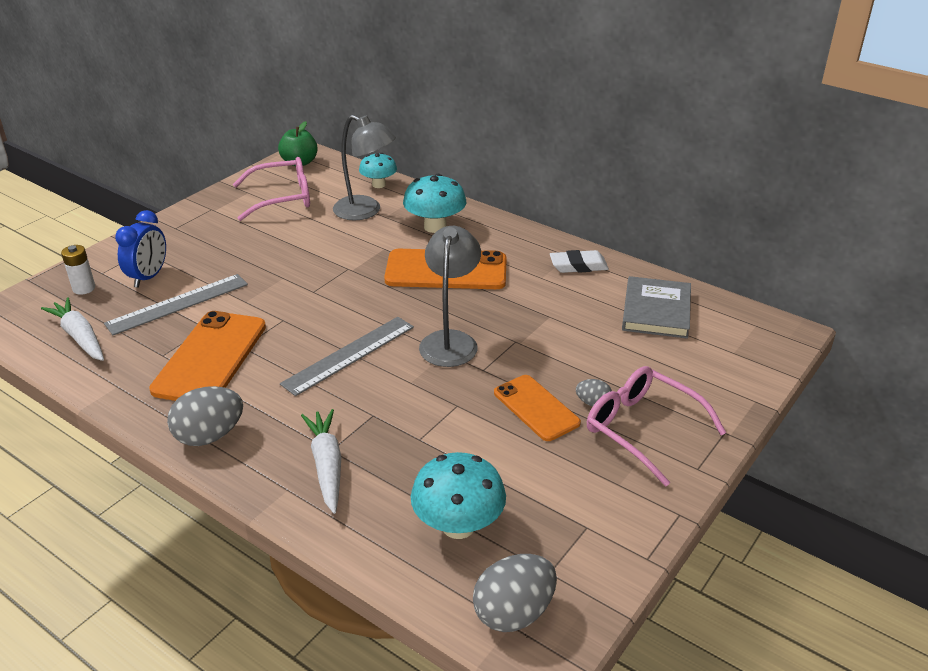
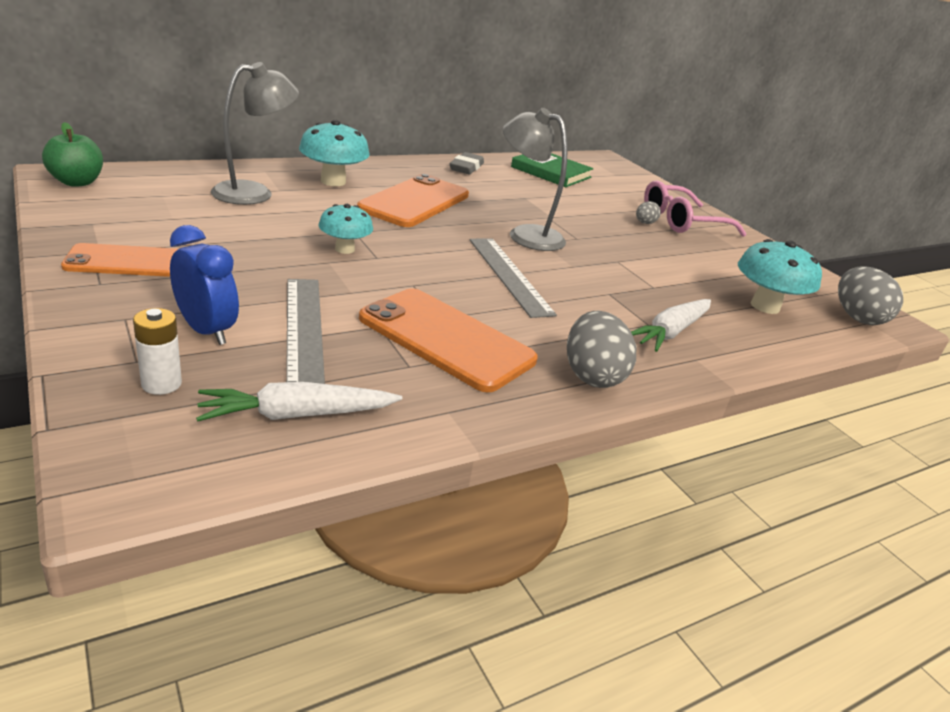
camera: 70 degrees left, 5 degrees down
(282, 198) = (146, 213): pink glasses -> none
(327, 465) = (671, 332): white carrot -> white carrot turned 60 degrees counterclockwise
(379, 184) = (209, 172): turquoise mushroom -> turquoise mushroom (344, 249)
(536, 408) = (639, 239): orange phone -> orange phone (124, 261)
(578, 266) = (466, 167): white eraser -> grey eraser
(656, 311) = (551, 172): grey book -> green book

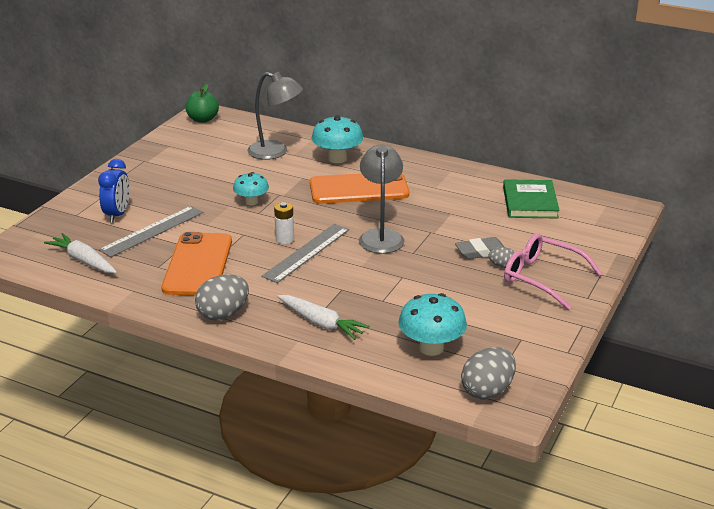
camera: 60 degrees right, 0 degrees up
(124, 261) = (146, 170): orange phone -> none
(161, 384) = (67, 227): white battery -> white battery (284, 239)
(466, 167) = (461, 177): grey eraser -> grey eraser (481, 252)
(671, 332) = (321, 323): white carrot -> white carrot turned 150 degrees counterclockwise

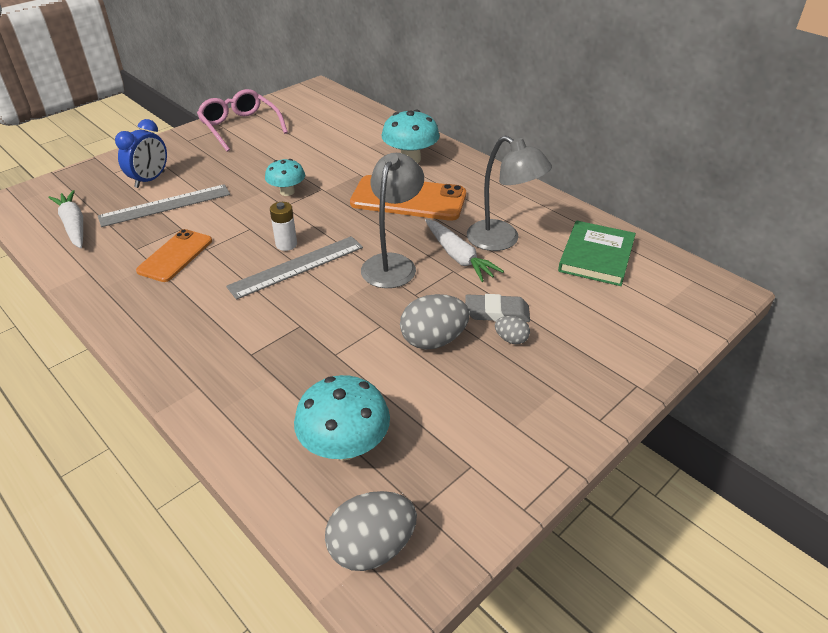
camera: 20 degrees right, 10 degrees up
(198, 265) = (175, 256): orange phone -> orange phone, size x0.63
(203, 119) = (310, 94): green apple -> none
(223, 314) = (148, 327): grey egg -> grey egg (433, 340)
(275, 152) = (353, 140): grey lamp -> grey lamp (502, 240)
(321, 323) = (242, 369): white carrot -> white carrot (458, 257)
(543, 278) = (554, 372): pink glasses -> pink glasses (240, 127)

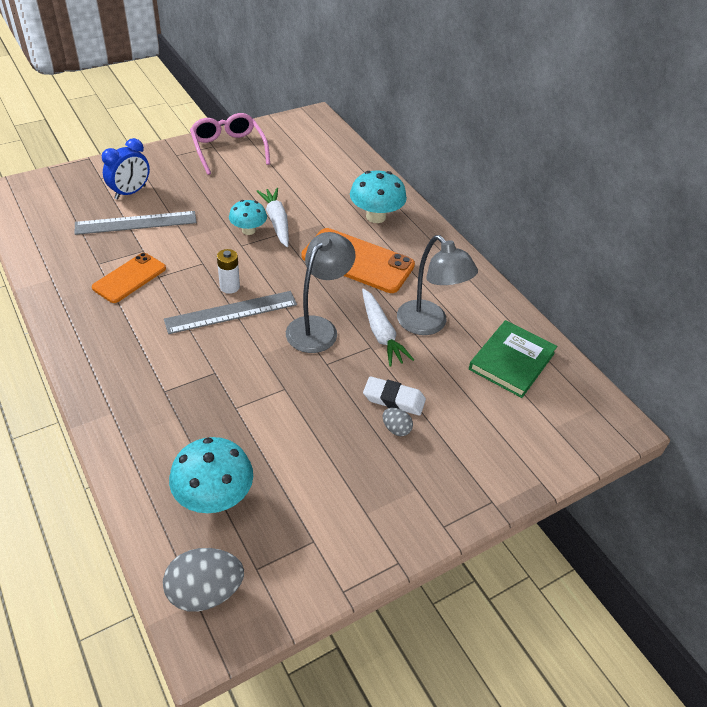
camera: 10 degrees right, 5 degrees up
(74, 225) = (52, 228): white carrot -> white carrot (277, 222)
(433, 340) = (326, 414): grey egg -> none
(497, 312) = (394, 399): grey eraser -> white eraser

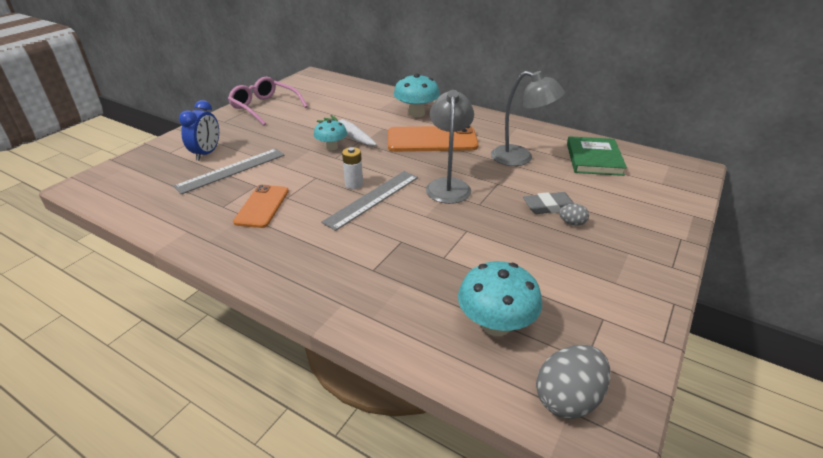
camera: 25 degrees left, 10 degrees down
(381, 333) = (495, 173): white carrot -> none
(394, 399) = (549, 207): white eraser -> grey eraser

